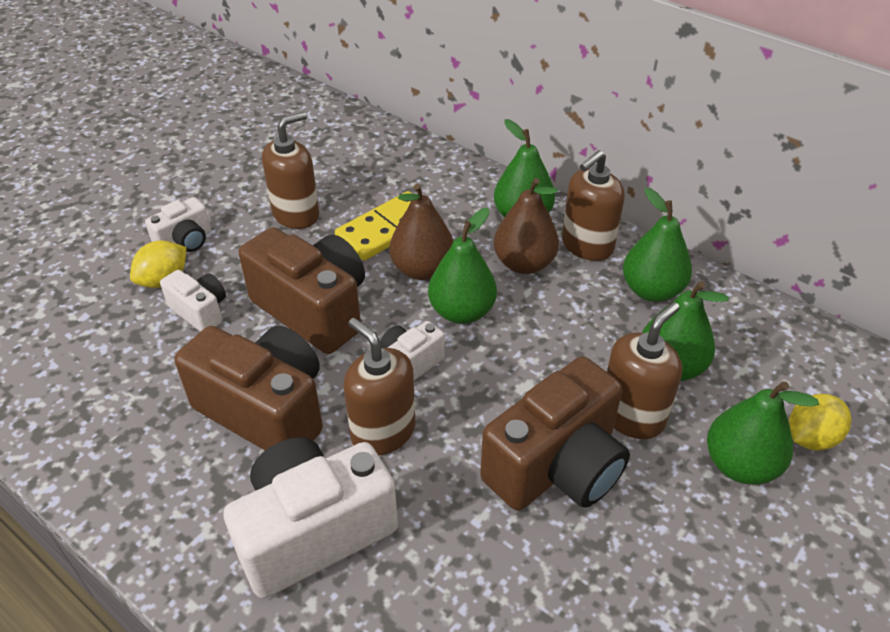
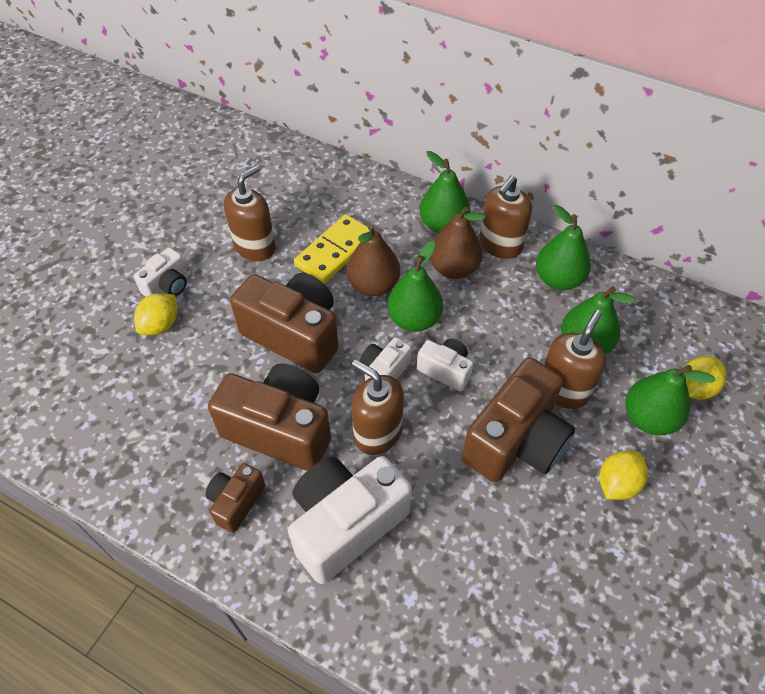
camera: 10 degrees left, 10 degrees up
(187, 484) = (236, 502): none -> brown camera
(200, 311) = (200, 349): white camera -> white camera (445, 370)
(681, 539) = (617, 484): none -> yellow lemon

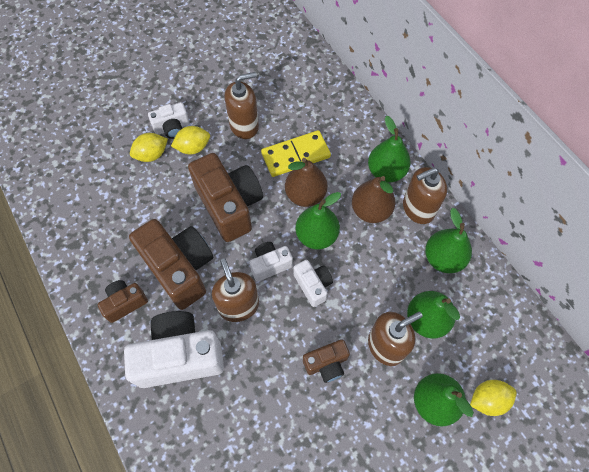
camera: 30 degrees right, 10 degrees up
(516, 441) = (326, 364): brown camera -> brown camera, size x0.51
(617, 484) = (375, 435): yellow lemon -> yellow lemon (193, 148)

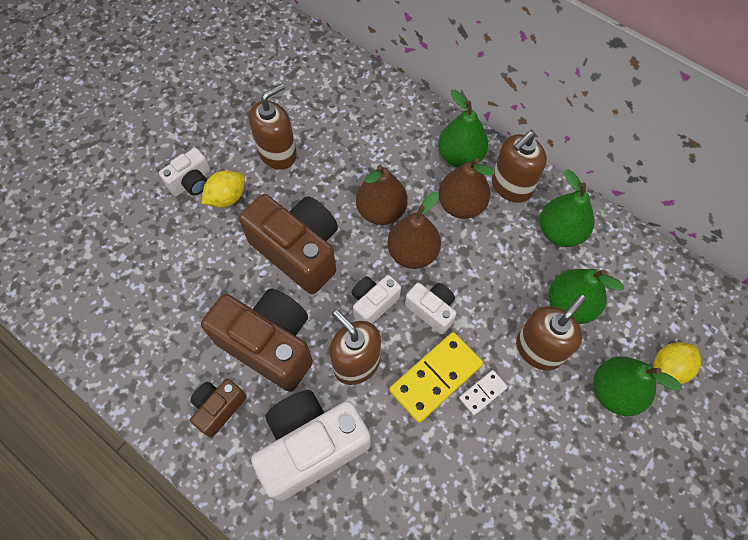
camera: 20 degrees left, 0 degrees up
(152, 155) = (179, 222): yellow lemon -> none
(296, 155) = (352, 170): yellow domino -> yellow domino (436, 378)
(316, 235) = (412, 253): green pear -> brown pear
(326, 364) = (483, 393): brown camera -> white domino

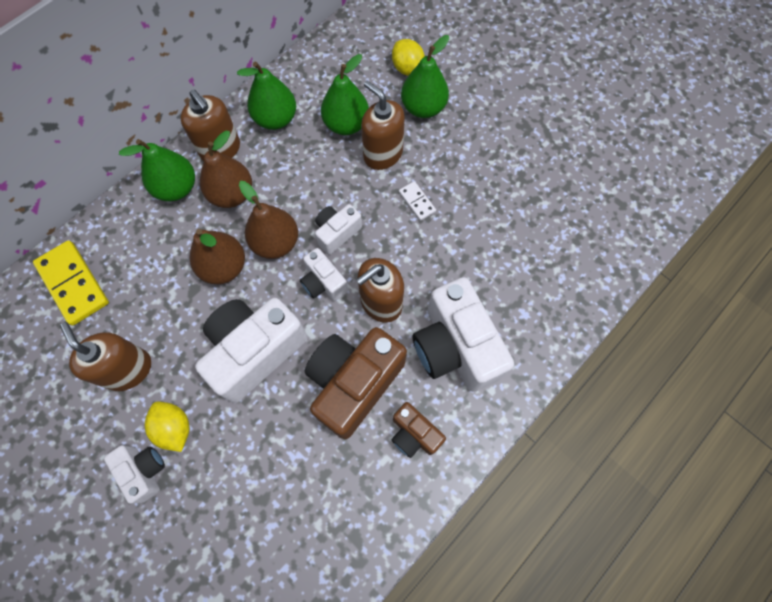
camera: 85 degrees left, 5 degrees up
(298, 251) = (255, 351): brown camera -> white camera
(436, 378) = (400, 237): yellow domino -> yellow domino (73, 283)

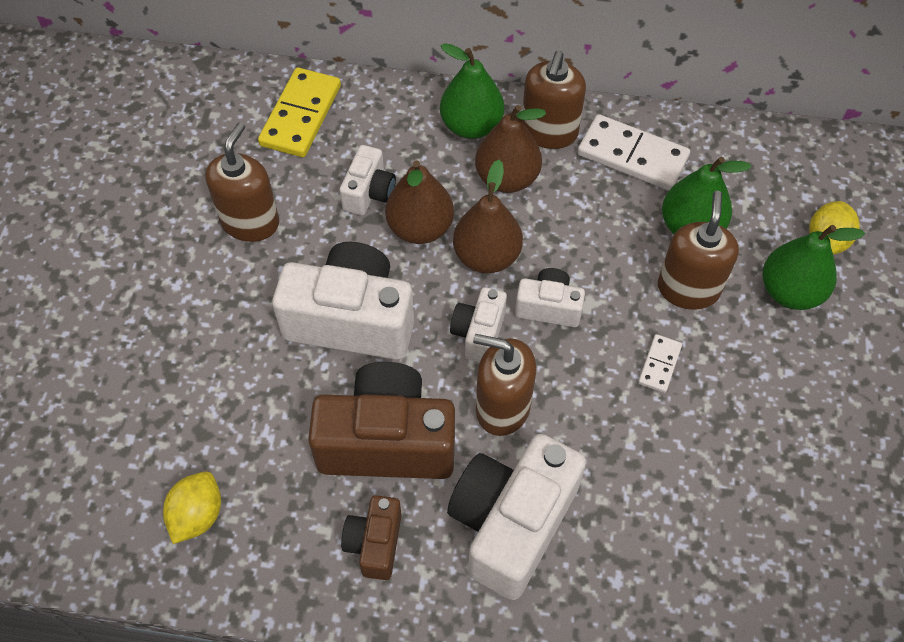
camera: 55 degrees right, 10 degrees down
(144, 471) = (161, 306): white camera -> white camera (369, 192)
(174, 428) = (220, 303): yellow lemon -> yellow lemon (197, 515)
(276, 119) = (632, 156): green pear -> white domino

